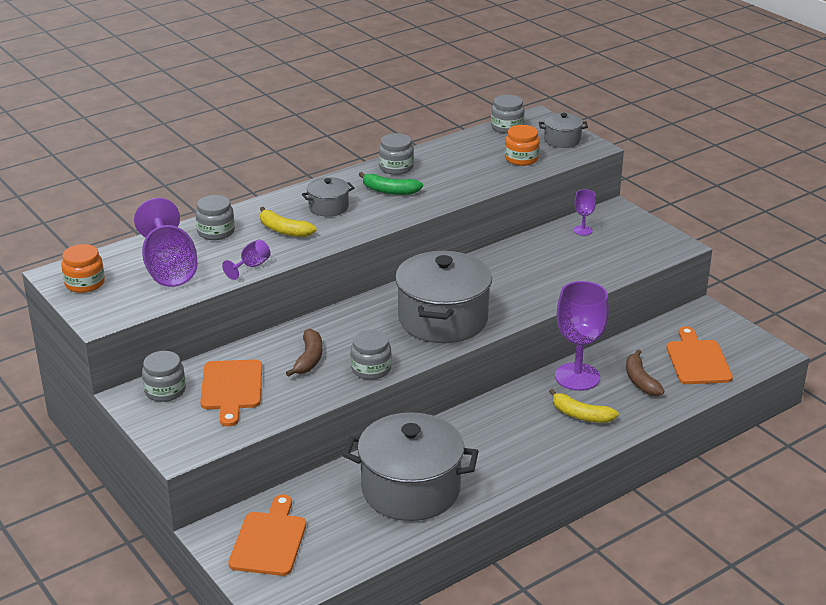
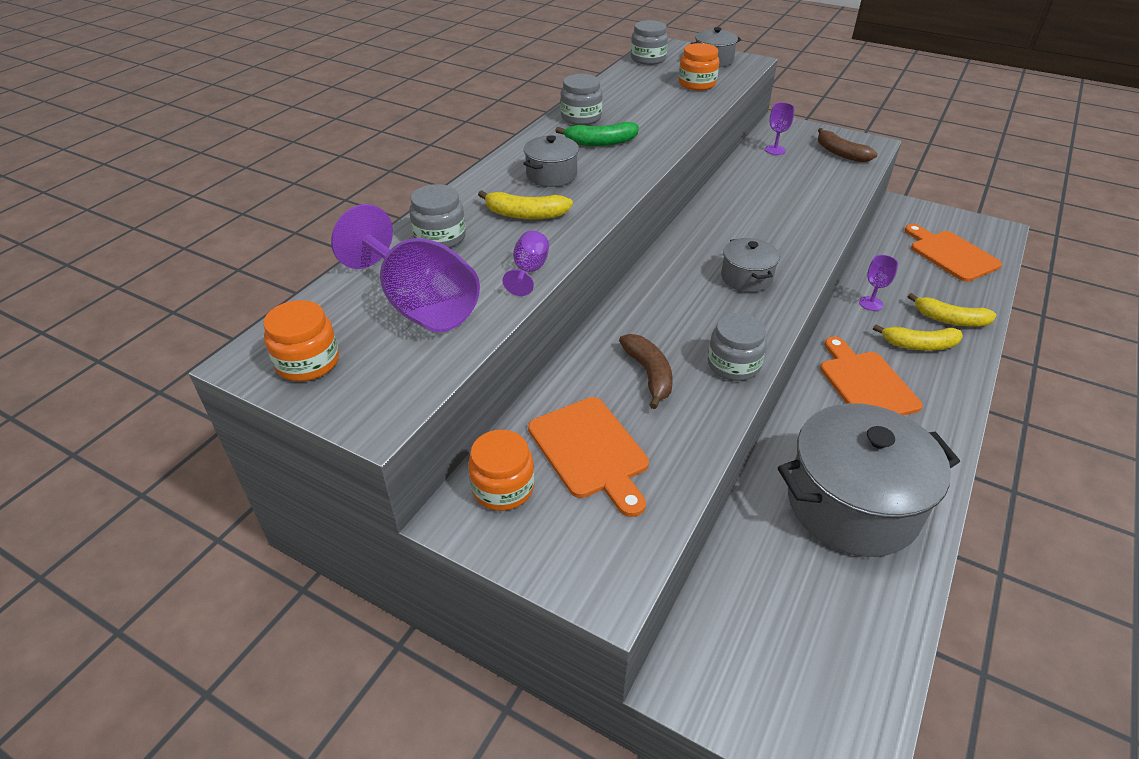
camera: 25 degrees left, 10 degrees up
(165, 391) = (503, 487): grey jar -> orange jar
(269, 540) = (763, 660): orange cutting board -> orange cutting board (865, 383)
(443, 319) = (746, 278): grey pot -> grey pot, size x0.47
(577, 377) = (871, 303): purple goblet -> purple goblet, size x0.46
(630, 406) = (950, 320): none -> yellow banana
(640, 380) = (928, 290): brown banana -> brown banana (840, 153)

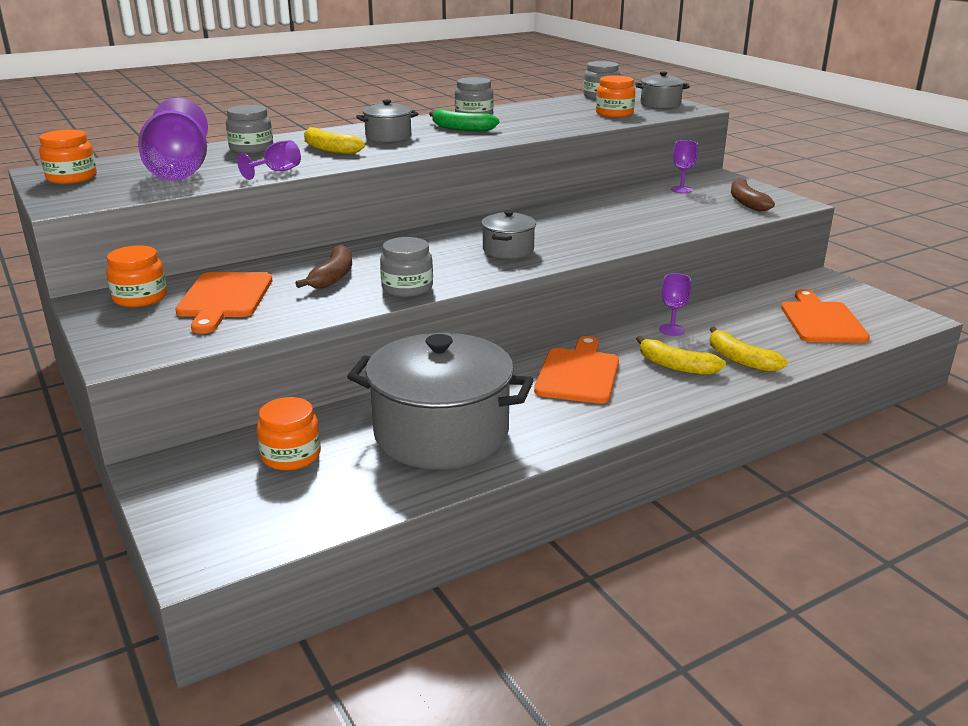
camera: 30 degrees right, 15 degrees down
(771, 595) = (291, 455): none -> orange jar

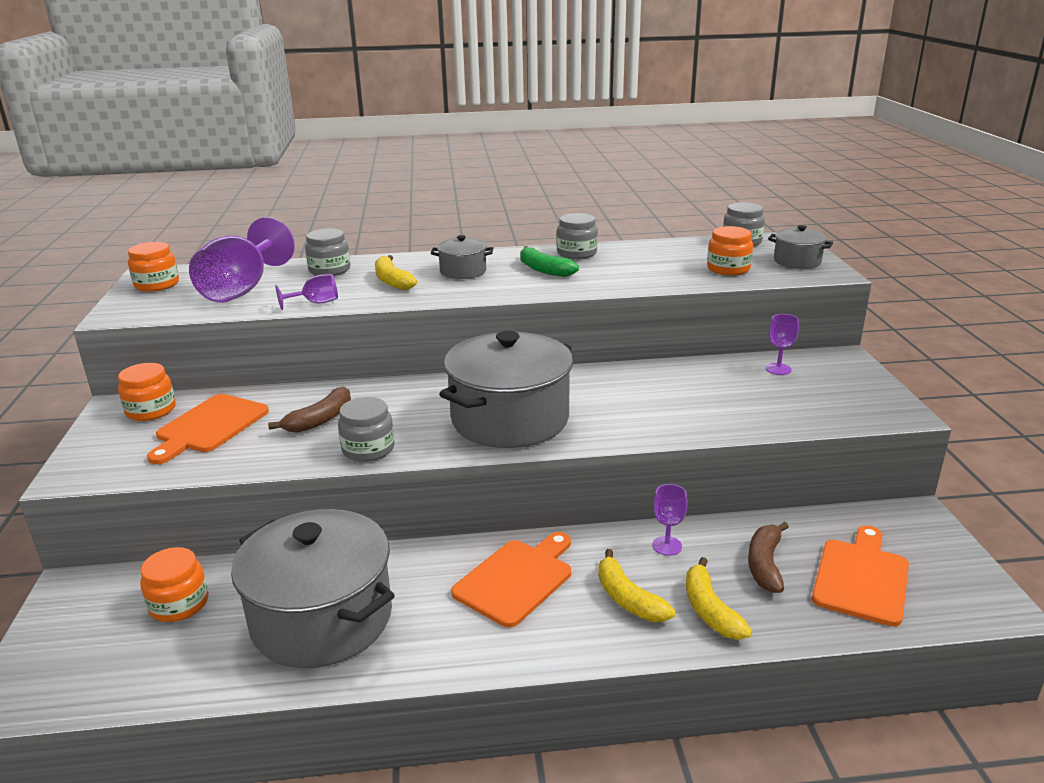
camera: 25 degrees right, 0 degrees up
(508, 250) = (510, 419): grey pot -> grey pot, size x2.14
(746, 202) = (840, 402): brown banana -> brown banana (765, 564)

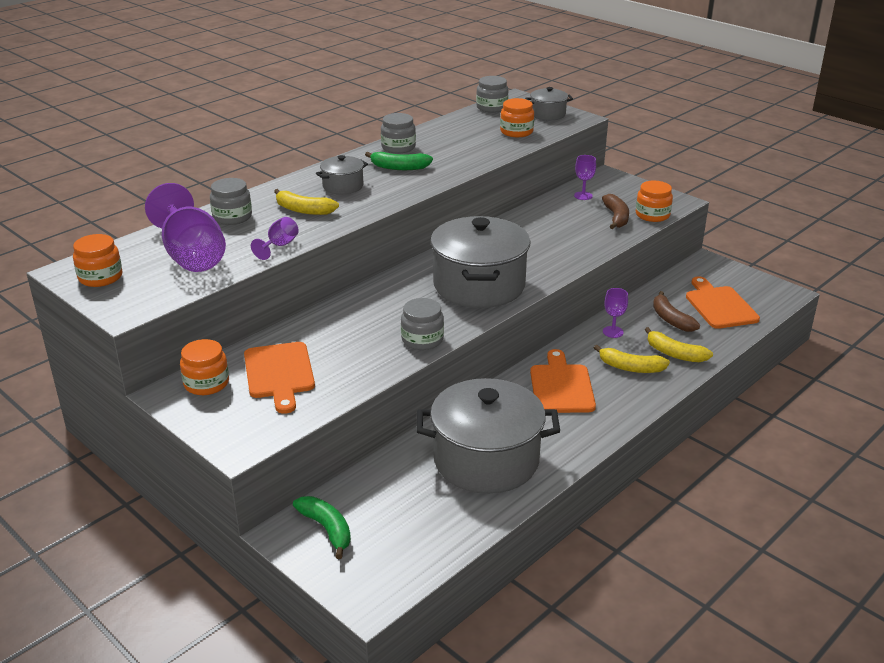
camera: 40 degrees left, 5 degrees up
(99, 603) = (327, 529): none -> green banana
(179, 604) = (383, 500): orange jar -> orange jar (652, 215)
(320, 420) = (354, 336): brown banana -> brown banana (616, 217)

